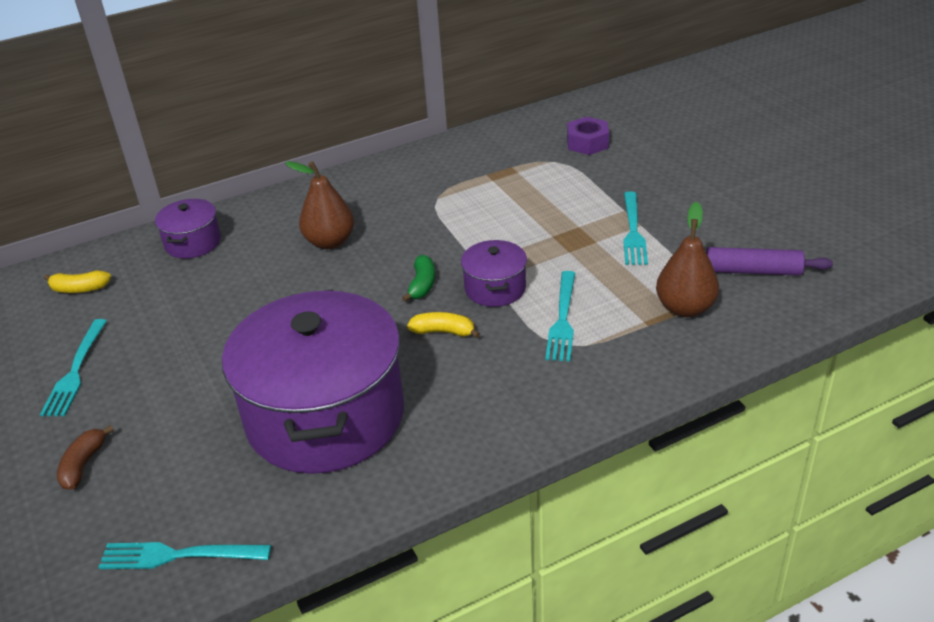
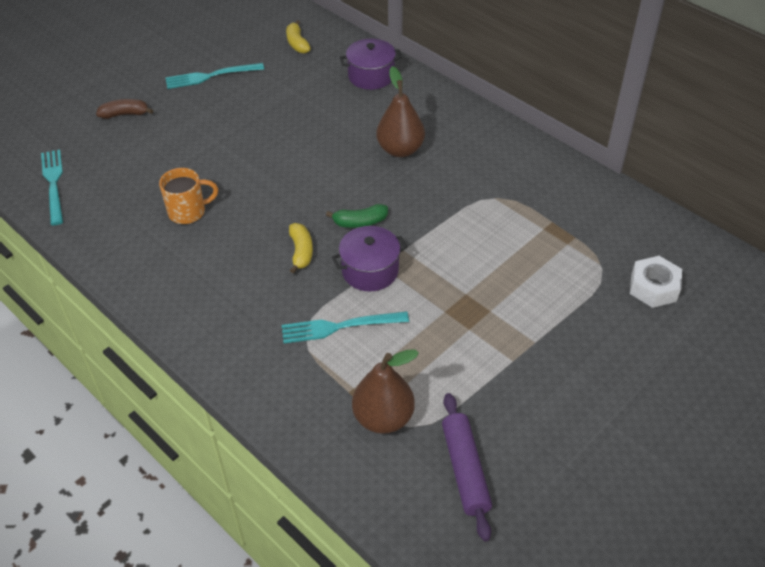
camera: 70 degrees right, 10 degrees up
(325, 416) = (188, 212): purple pot -> orange mug
(587, 143) = (653, 287): purple nut -> white nut
(633, 232) = (498, 356): turquoise fork -> none

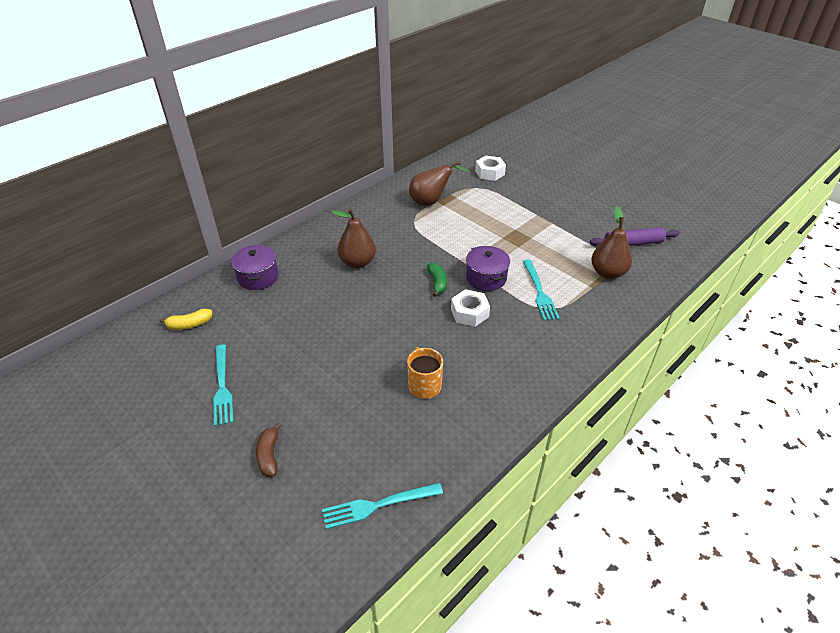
camera: 90 degrees left, 5 degrees down
(301, 252) = (469, 313): yellow banana -> white nut
(550, 215) = (431, 201): none -> brown pear

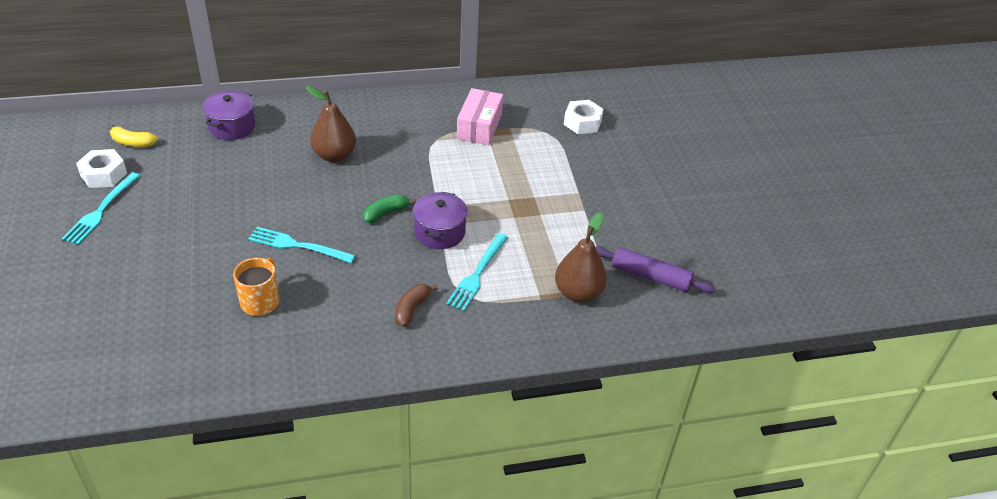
camera: 30 degrees right, 0 degrees up
(269, 455) = (75, 287): brown banana -> brown banana (412, 309)
(377, 506) = (108, 377): turquoise fork -> turquoise fork (297, 245)
(431, 201) = (479, 126): brown pear -> pink box
(437, 283) = (385, 213): green banana -> green banana turned 150 degrees counterclockwise
(469, 313) = (381, 258): white nut -> white nut (103, 174)

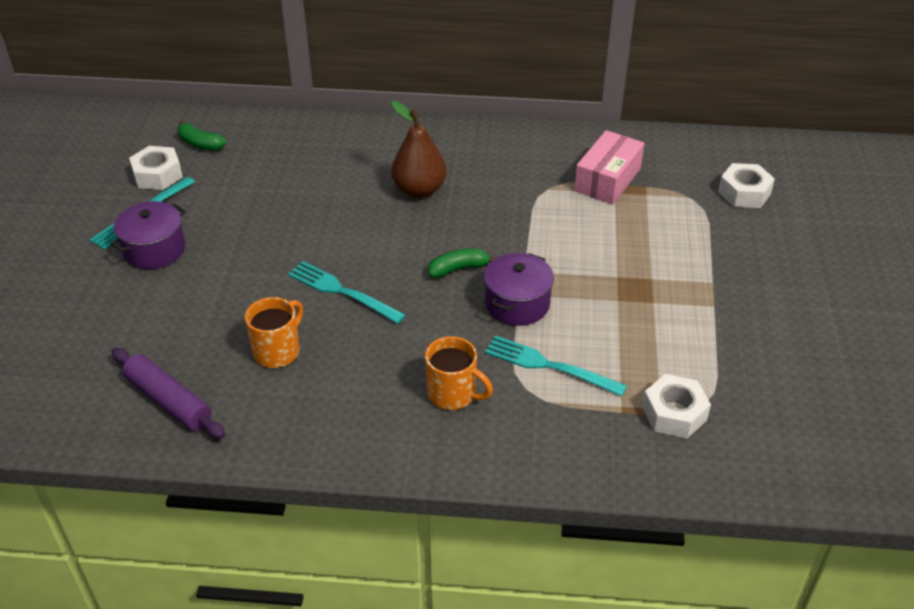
camera: 20 degrees right, 0 degrees up
(132, 143) = (200, 144): yellow banana -> green banana
(232, 127) = (313, 140): purple pot -> purple pot (154, 250)
(412, 309) = (453, 394): brown banana -> orange mug
(477, 275) = (548, 366): turquoise fork -> turquoise fork turned 75 degrees clockwise
(578, 293) = (674, 413): brown pear -> white nut
(650, 276) = (780, 410): purple rolling pin -> purple rolling pin (169, 400)

